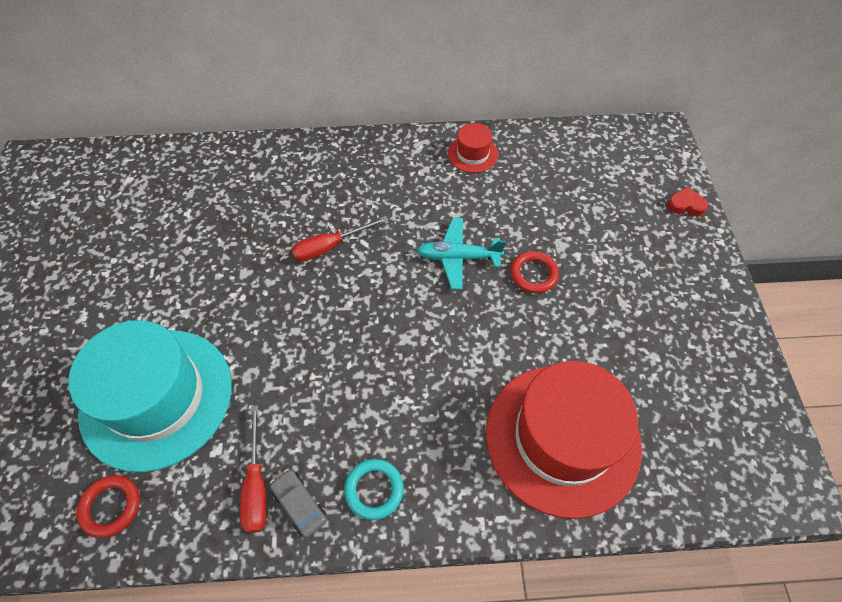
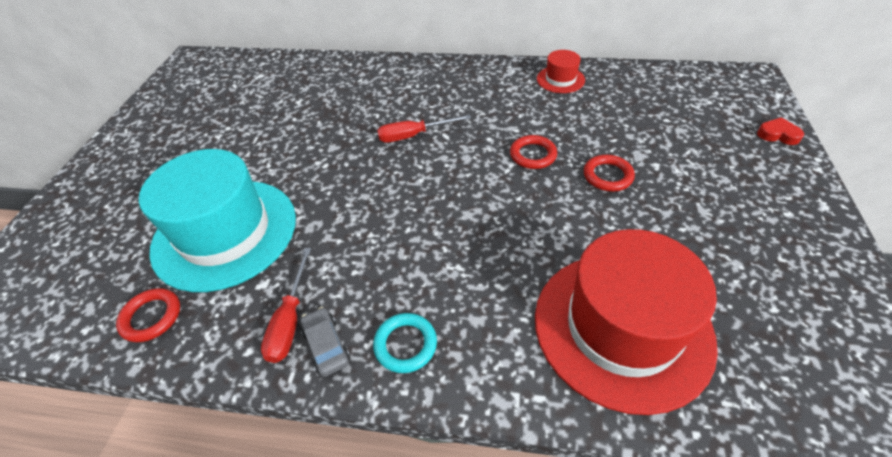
camera: 15 degrees right, 10 degrees down
(458, 257) = (533, 155): turquoise plane -> red ring

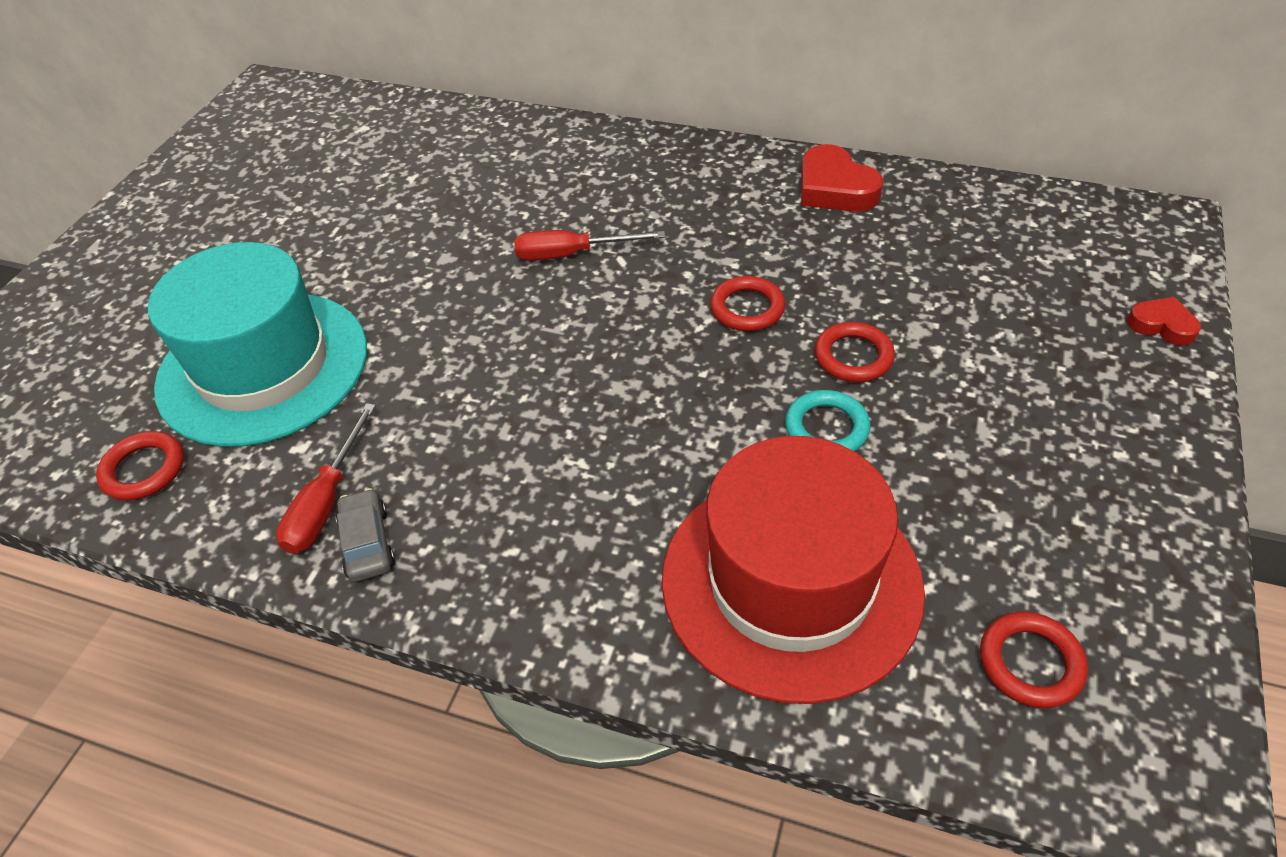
camera: 10 degrees right, 0 degrees up
(405, 344) = (475, 558): turquoise ring -> turquoise ring (826, 428)
(560, 79) = (835, 188): red hat -> red heart
(794, 358) = (1030, 663): none -> red ring

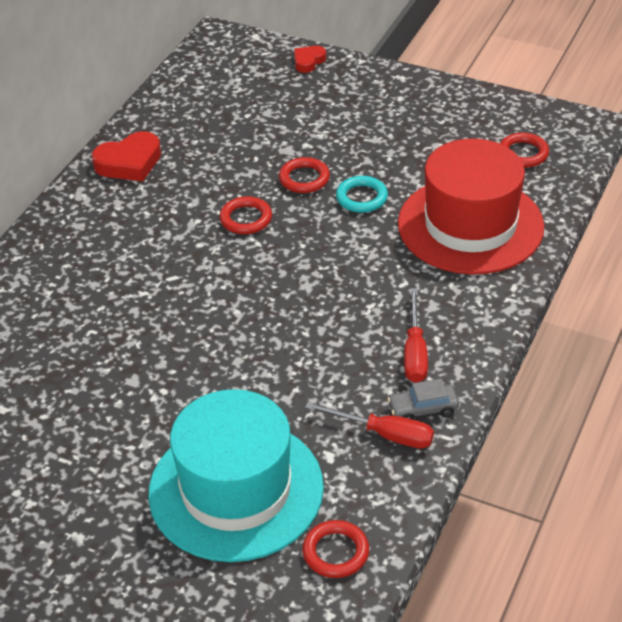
camera: 85 degrees left, 5 degrees down
(572, 254) = (156, 304): red screwdriver -> red screwdriver (415, 352)

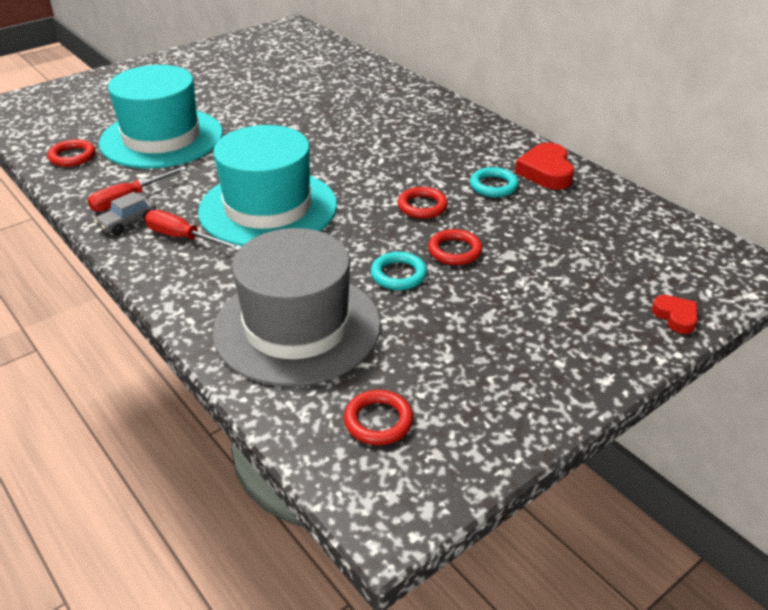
camera: 115 degrees right, 5 degrees down
(178, 187) = (493, 186): none -> turquoise ring
(322, 318) = (268, 208): none -> turquoise hat
(423, 409) = (127, 222): grey car -> grey car turned 150 degrees counterclockwise
(470, 225) = (297, 327): red hat -> grey hat

